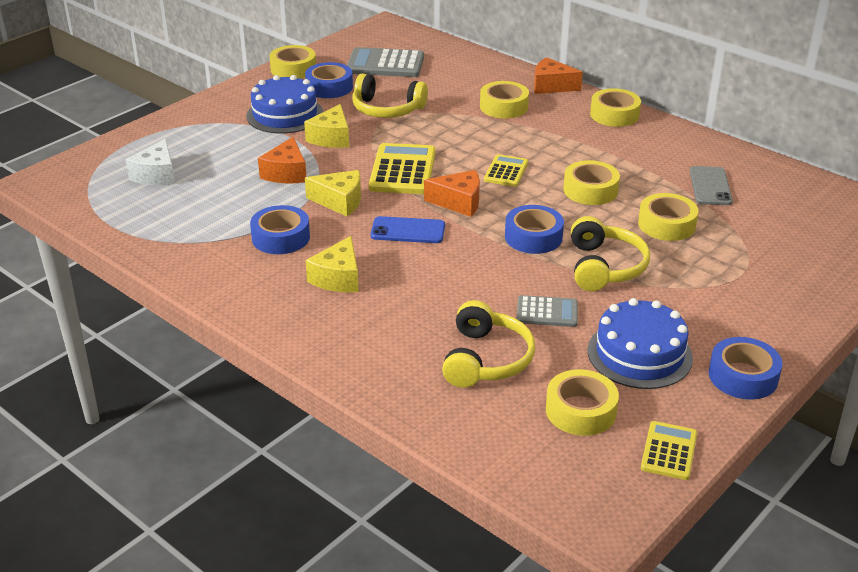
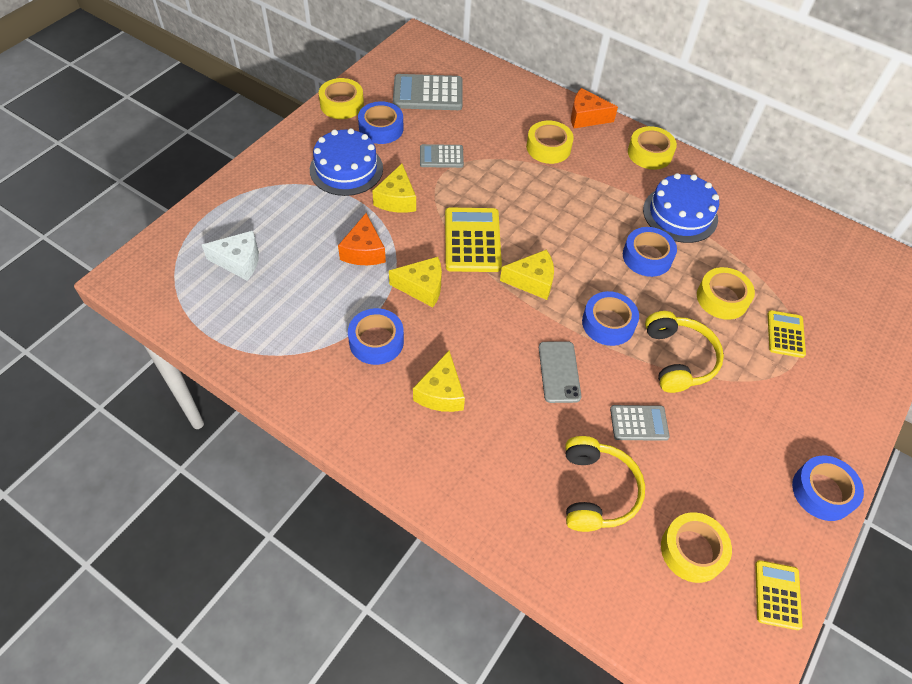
camera: 10 degrees left, 20 degrees up
(156, 175) = (239, 261): white cheese -> white cheese turned 90 degrees counterclockwise
(387, 109) = (441, 157): yellow headphones -> grey calculator
(408, 231) = (493, 323): blue phone -> none
(459, 202) = (532, 281): orange cheese -> yellow cheese
(506, 171) = (567, 236): yellow calculator -> yellow calculator (785, 334)
(590, 190) = (647, 257): yellow tape -> blue tape
(639, 354) = (729, 471): blue cake -> blue cake (680, 214)
(710, 186) = (750, 245): grey phone -> grey phone (559, 372)

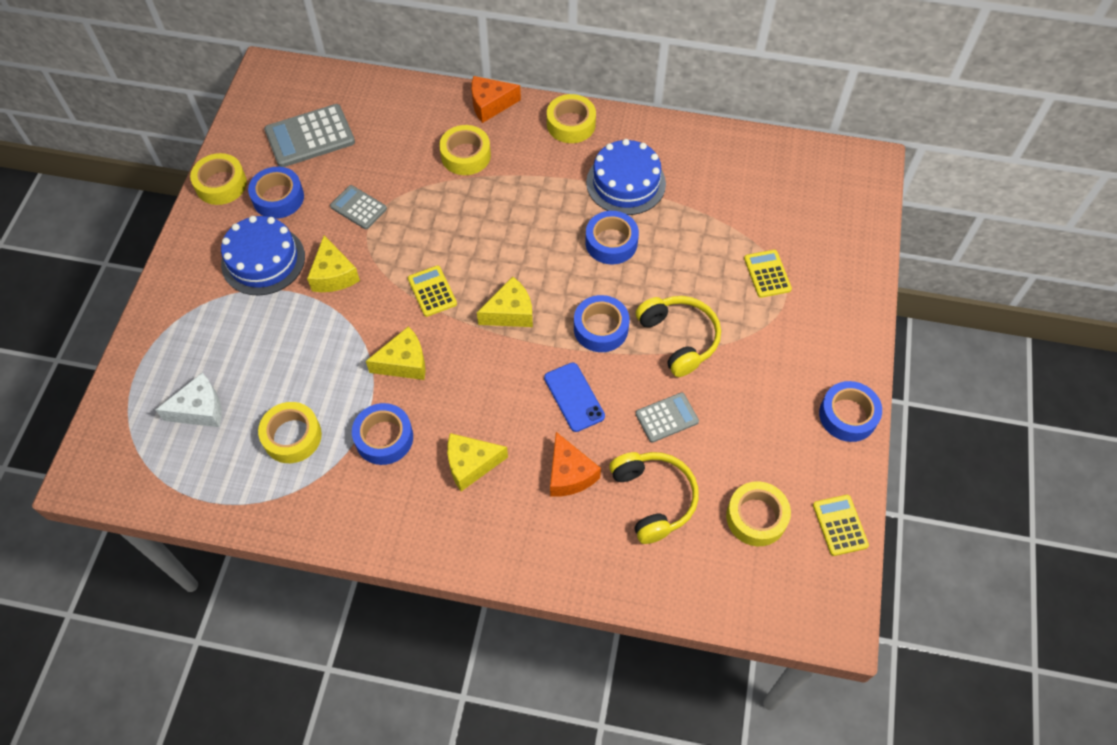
camera: 20 degrees left, 5 degrees up
(364, 251) = (326, 346): orange cheese -> orange cheese (569, 474)
(441, 157) = (358, 207): grey calculator -> grey calculator turned 60 degrees clockwise
(441, 393) = (471, 464): yellow cheese -> yellow cheese turned 90 degrees clockwise
(472, 240) = (432, 291): yellow calculator -> yellow calculator, size x0.59
(559, 372) = (574, 397): grey phone -> blue phone
(722, 298) = (697, 259): yellow tape -> yellow tape (292, 436)

